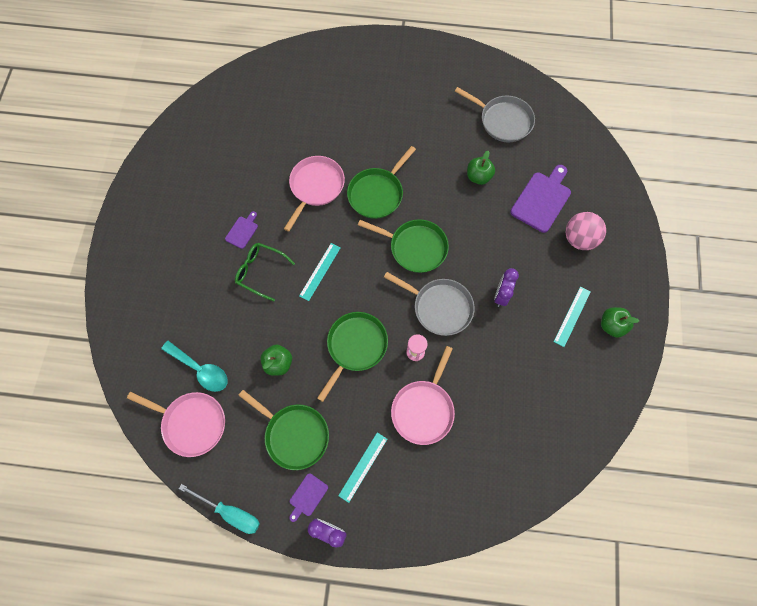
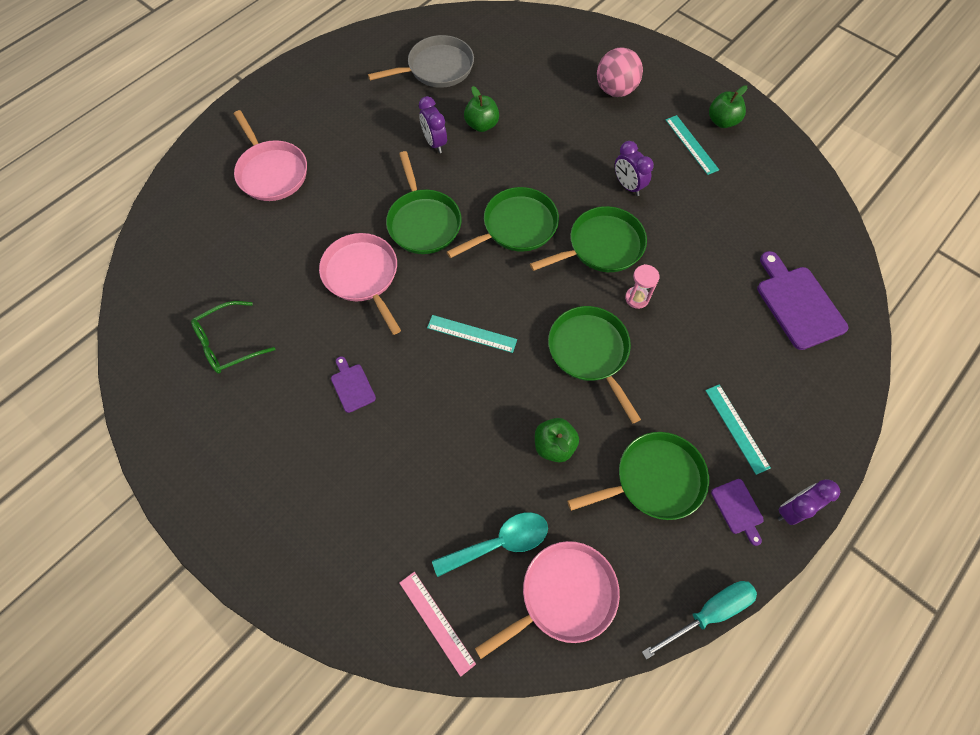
camera: 55 degrees left, 5 degrees down
(138, 365) = (437, 622): none -> pink ruler
(260, 272) = (422, 397): green glasses -> green glasses (228, 343)
(320, 271) = (472, 334): turquoise ruler -> turquoise ruler turned 45 degrees counterclockwise
(423, 409) = (707, 329): pink pan -> pink pan (272, 172)
(439, 307) = (602, 246): grey pan -> green pan
(441, 160) = (434, 143): none -> purple clock
(542, 199) = (550, 92): purple cutting board -> purple cutting board (797, 304)

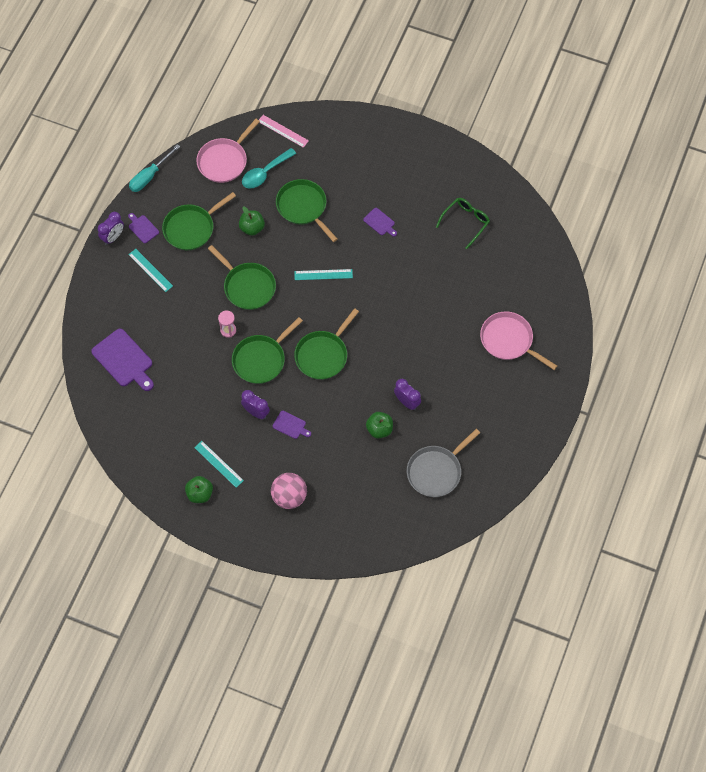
camera: 160 degrees right, 0 degrees up
(362, 275) = (408, 288): pink pan -> none
(423, 222) = (386, 337): green pan -> green pan (303, 207)
(588, 159) = (290, 425): none -> purple cutting board

